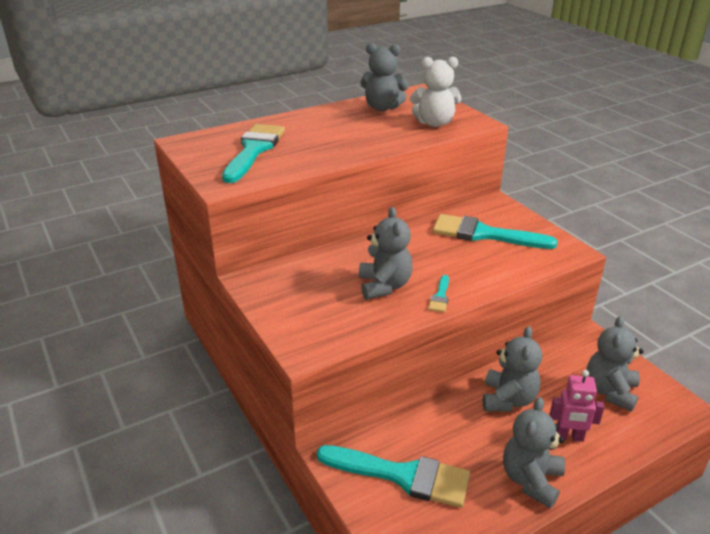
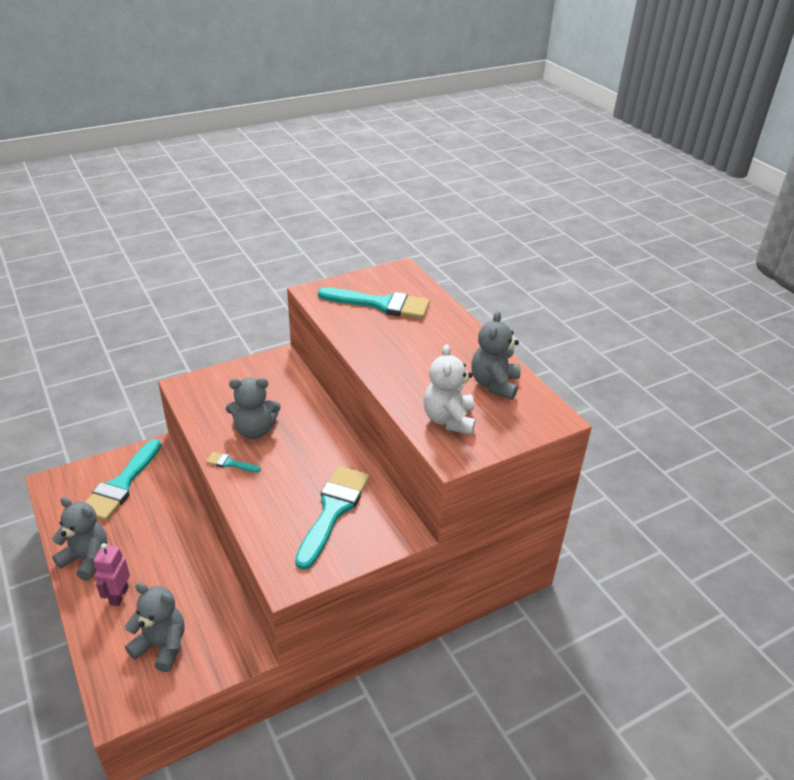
camera: 90 degrees right, 5 degrees up
(508, 399) = (176, 561): grey teddy bear -> none

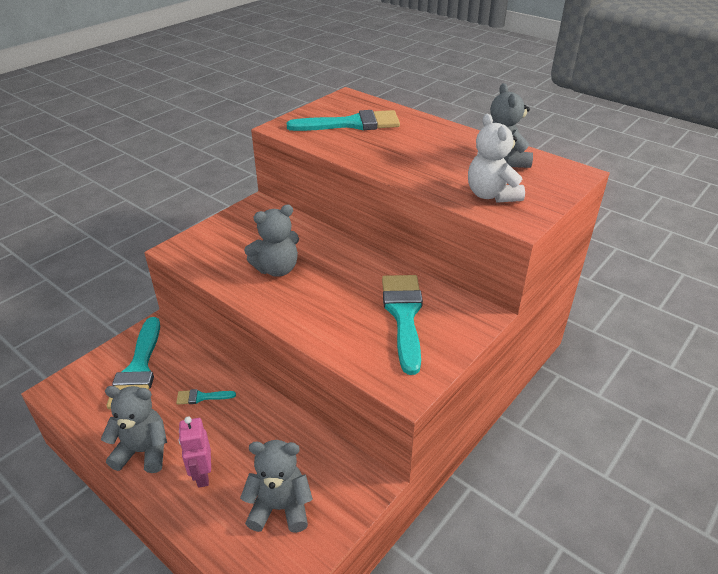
camera: 20 degrees left, 0 degrees up
(230, 463) = (273, 303): turquoise brush -> turquoise brush (201, 397)

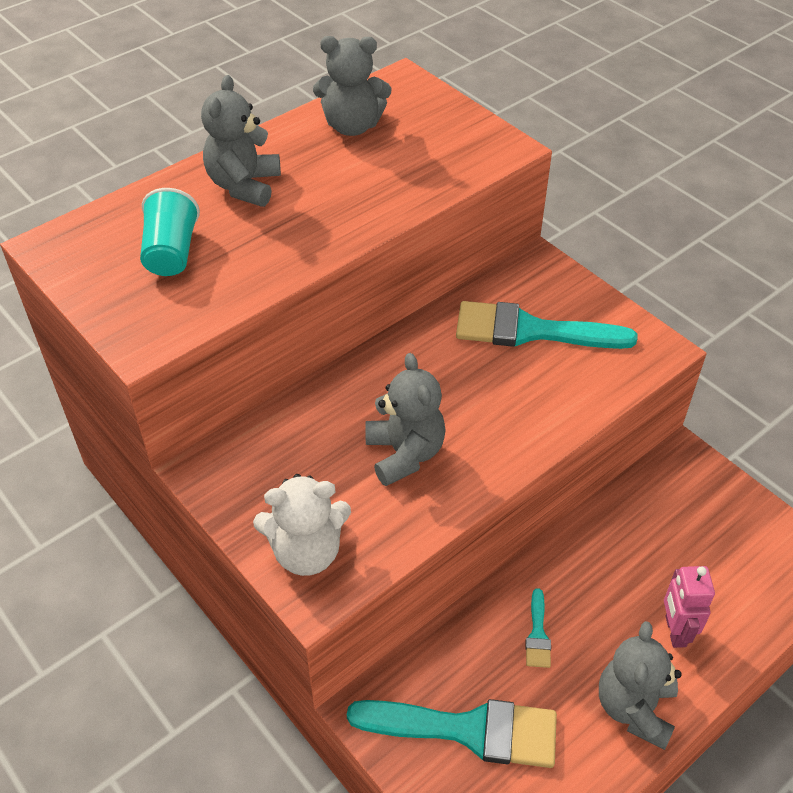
camera: 80 degrees left, 10 degrees up
(202, 475) = (675, 631): pink robot -> pink robot turned 90 degrees clockwise
(280, 507) = (720, 547): grey teddy bear -> grey teddy bear (244, 186)
(352, 124) = (171, 252): turquoise brush -> turquoise cup
(491, 195) = (439, 156): white teddy bear -> white teddy bear (306, 552)

